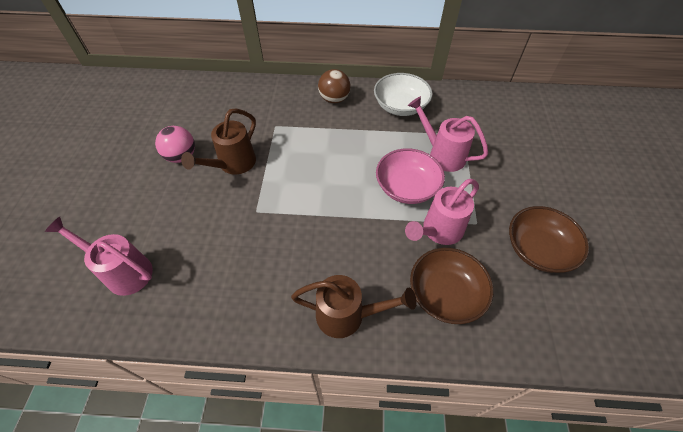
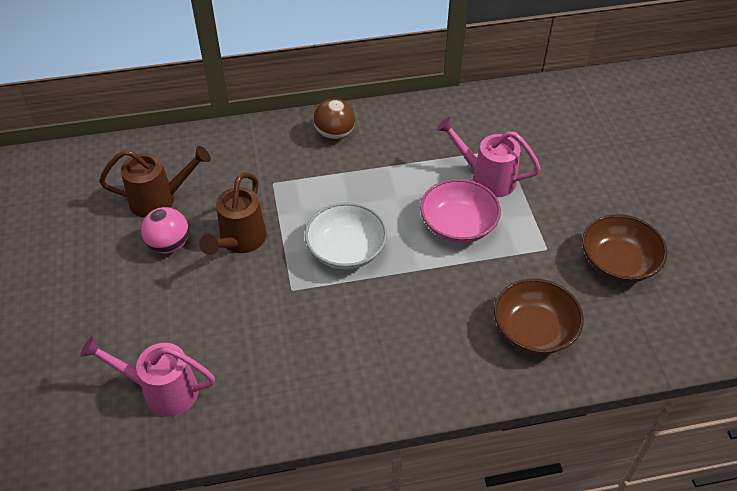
camera: 15 degrees left, 5 degrees down
(347, 315) = (437, 376): brown watering can -> brown watering can (159, 200)
(400, 106) = (419, 128): white bowl -> white bowl (346, 250)
(439, 231) = (508, 266): pink watering can -> none

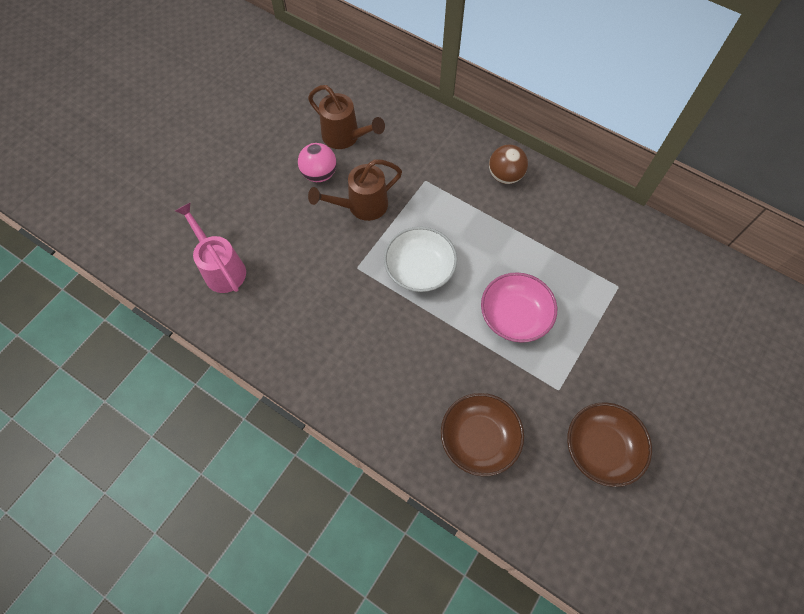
camera: 45 degrees right, 15 degrees up
(487, 178) = (577, 298): pink watering can -> none

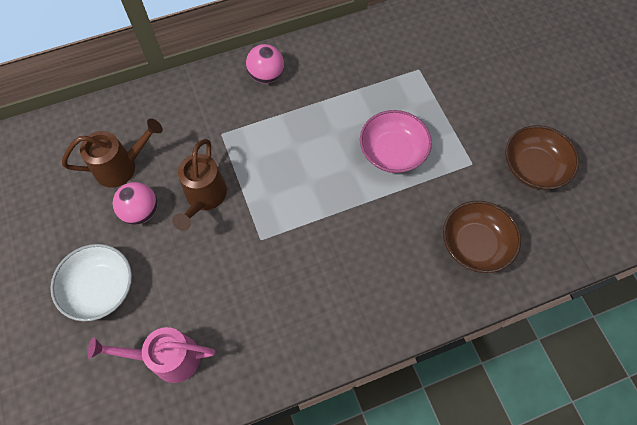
camera: 55 degrees left, 0 degrees up
(419, 269) = (300, 192): white bowl -> white bowl (100, 288)
(505, 175) = (266, 75): brown ball -> pink ball

